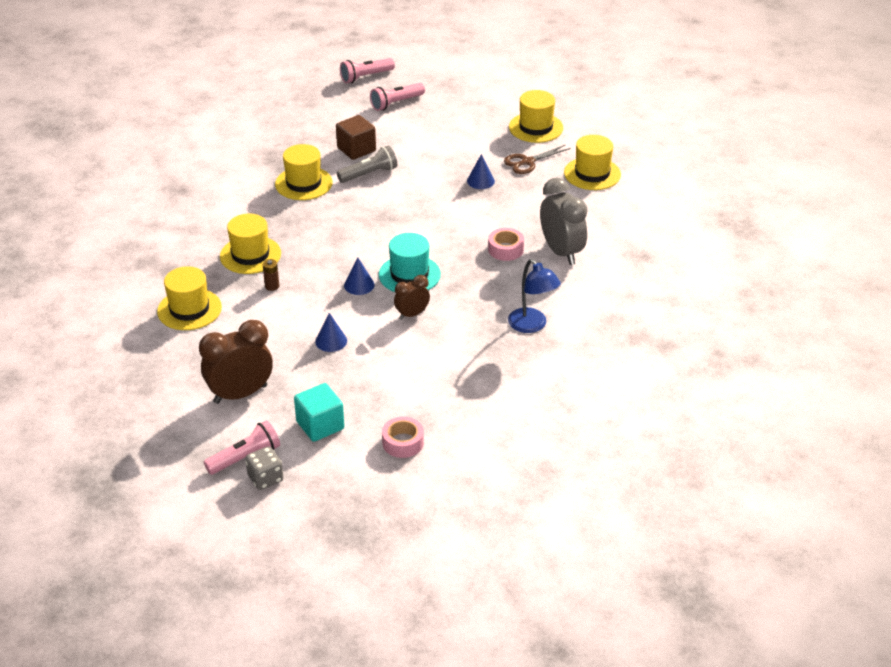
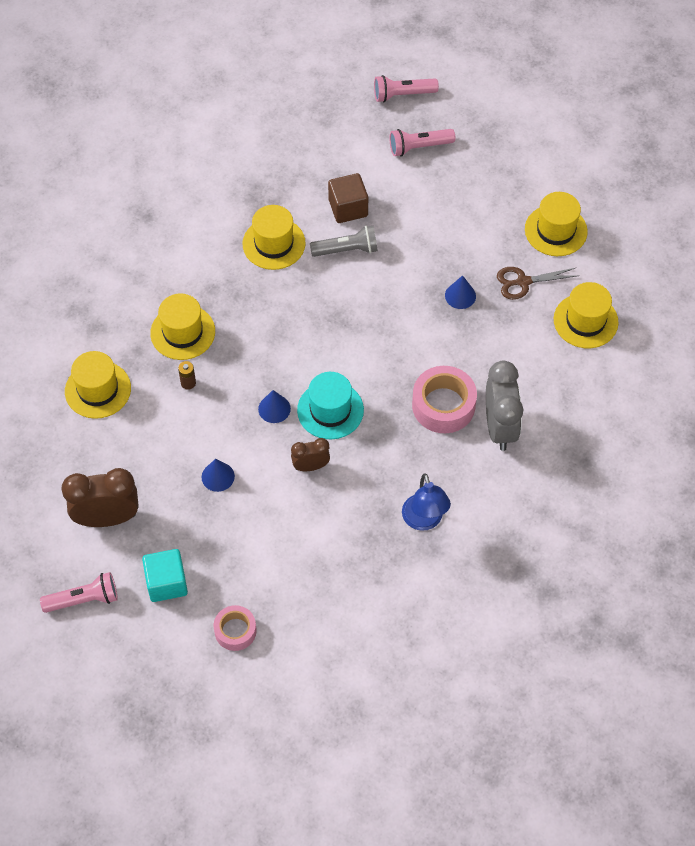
camera: 20 degrees right, 20 degrees up
(265, 478) = (93, 631): grey dice -> none
(505, 249) = (443, 405): pink tape -> pink tape, size x1.62

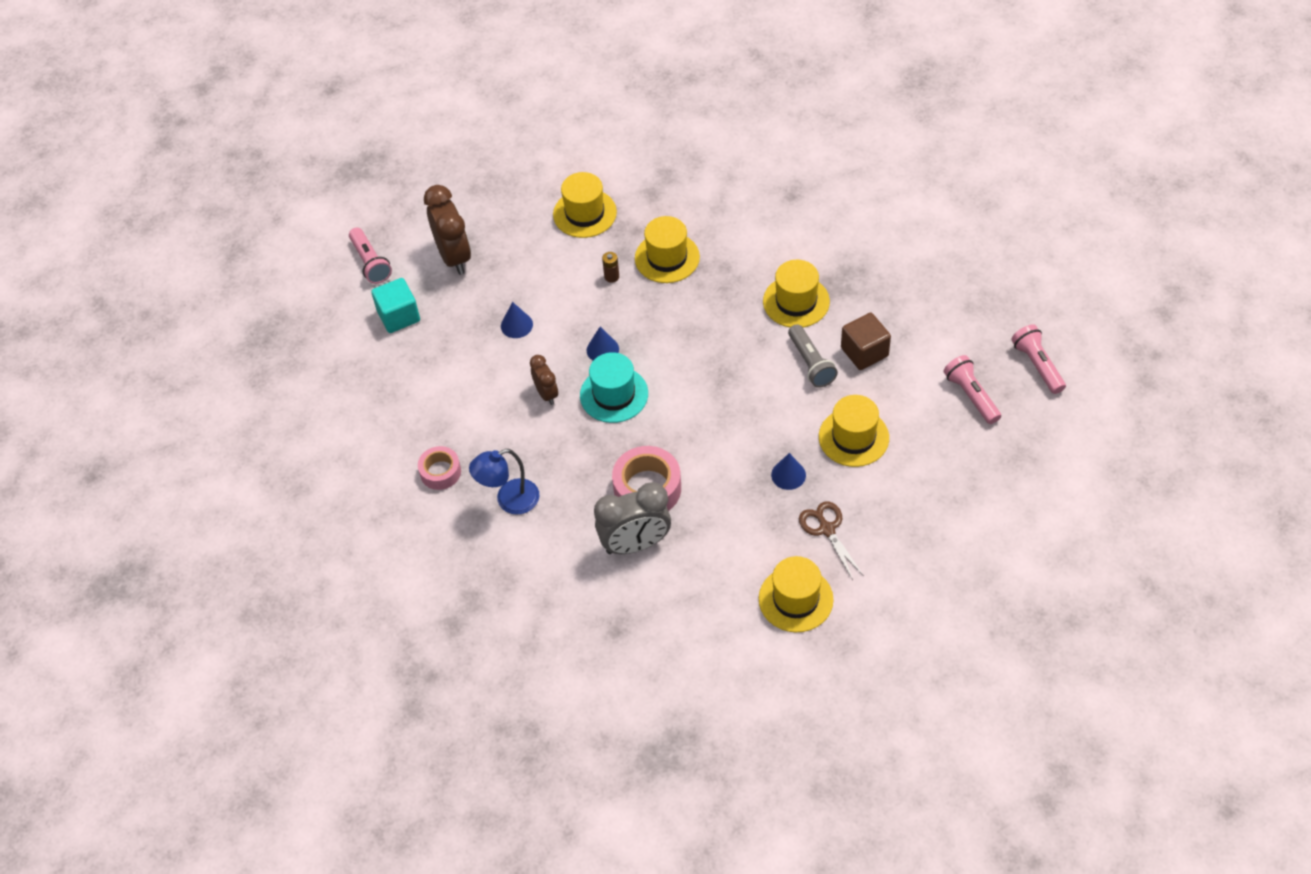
camera: 80 degrees right, 5 degrees down
(235, 631) = (361, 378): pink tape -> pink tape (440, 472)
(556, 230) = (908, 547): yellow hat -> yellow hat (853, 437)

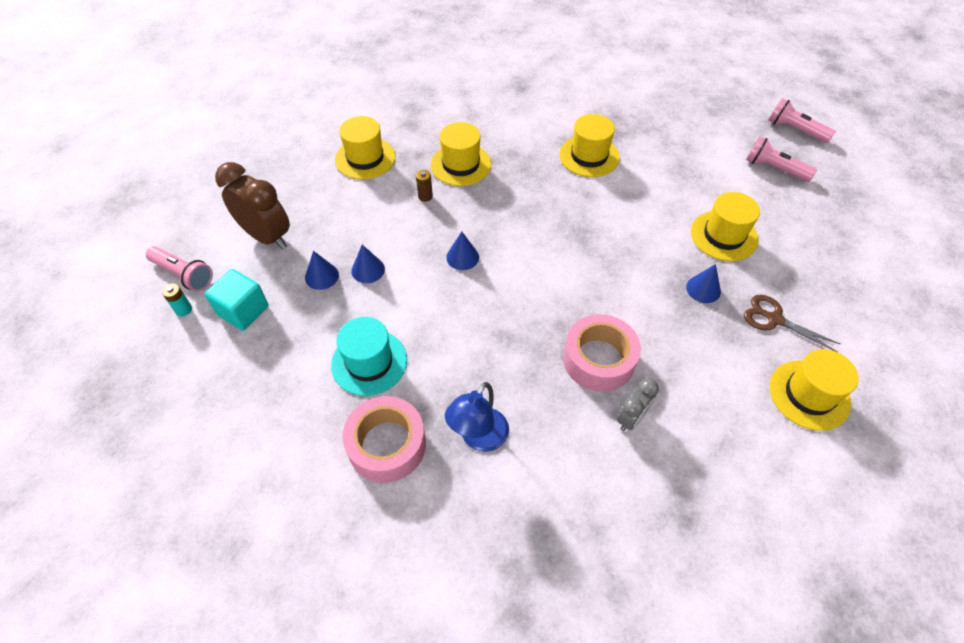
camera: 35 degrees left, 0 degrees up
(355, 294) = (184, 310): none -> turquoise battery
(440, 472) = (387, 445): pink tape -> pink tape, size x1.62
(476, 313) = (322, 276): none -> blue cone
(546, 394) = (440, 317): brown clock -> none
(614, 394) = (502, 290): turquoise hat -> turquoise hat (369, 362)
(635, 544) = (631, 418): grey clock -> grey clock, size x0.55
(811, 363) = (640, 195): grey flashlight -> none
(864, 352) = (671, 170): brown cube -> none

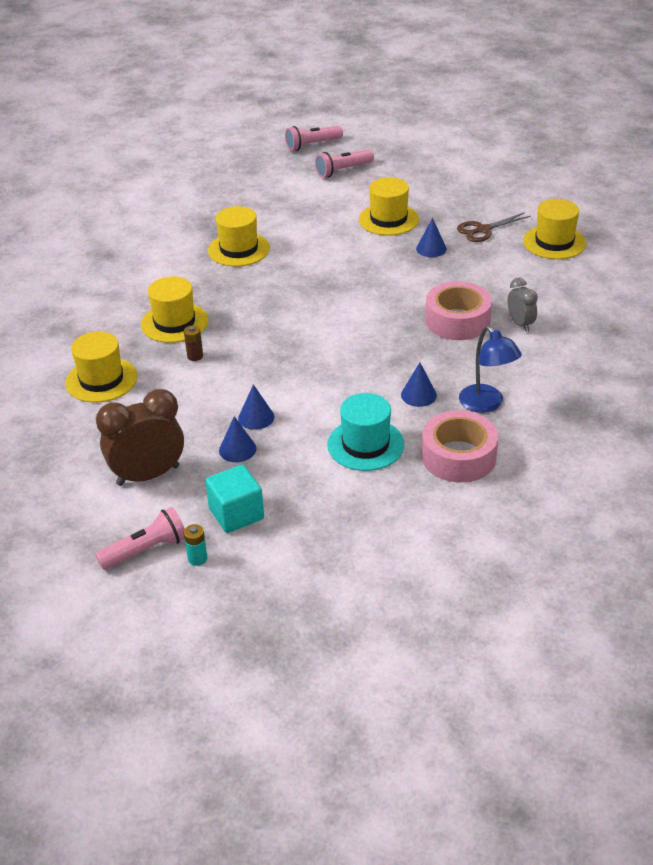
camera: 60 degrees left, 15 degrees down
(462, 257) = (291, 356): blue cone -> blue cone (418, 395)

